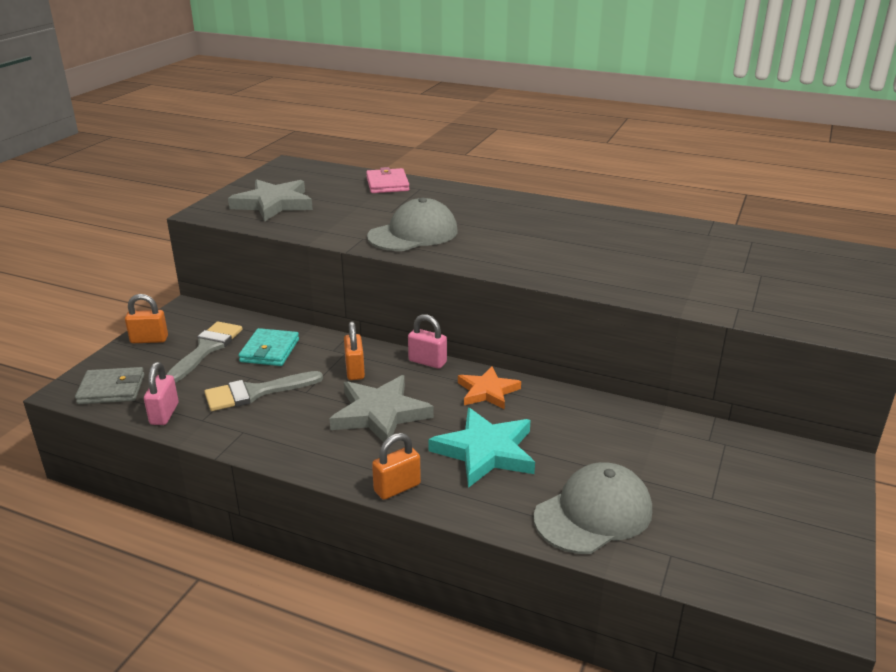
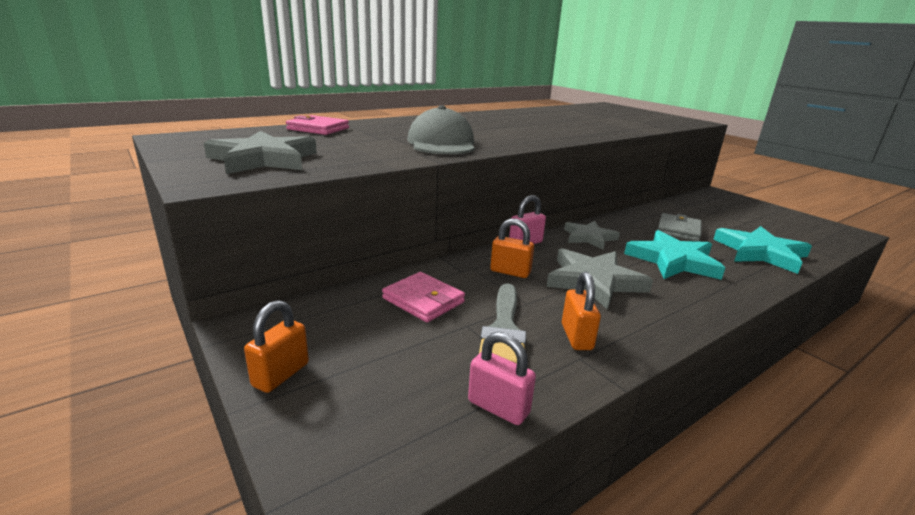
camera: 60 degrees left, 5 degrees down
(111, 389) = (383, 445): grey wallet -> grey wallet (678, 230)
(207, 349) = (368, 336): grey brush -> none
(270, 351) = (423, 300): turquoise wallet -> pink wallet
(397, 488) = (715, 305): orange padlock -> orange padlock (576, 337)
(487, 391) = (589, 237): orange star -> grey star
(593, 513) = (760, 253): grey cap -> turquoise star

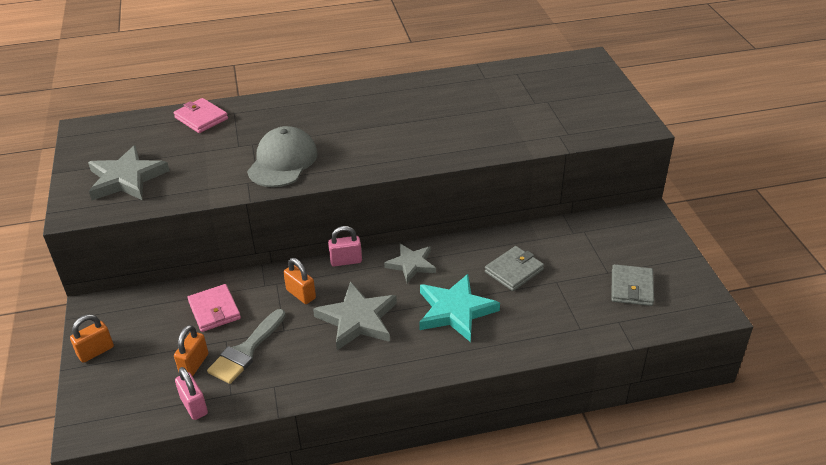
camera: 25 degrees right, 15 degrees up
(576, 337) = (289, 369): orange padlock -> orange padlock (194, 364)
(760, 253) = (557, 318): turquoise star -> none
(777, 228) = (631, 288): none -> grey wallet

